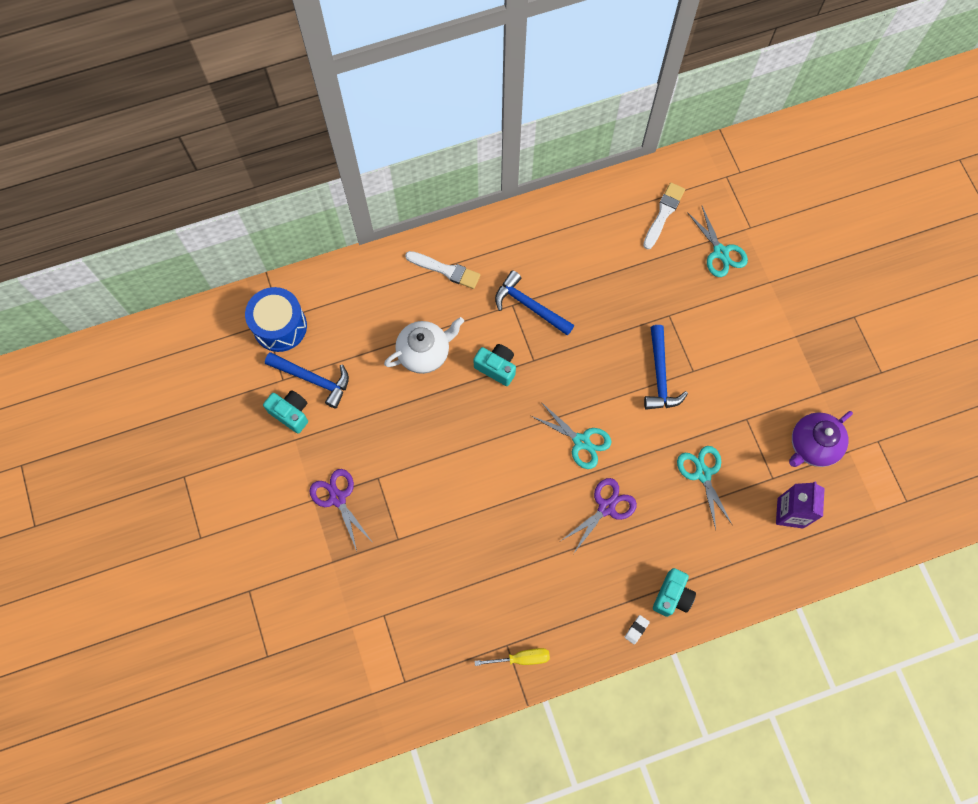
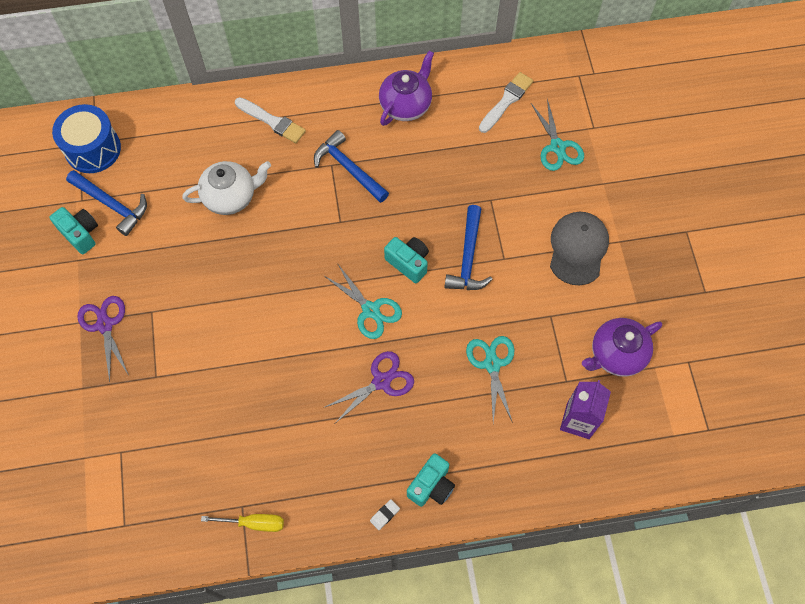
camera: 10 degrees right, 5 degrees down
(496, 367) = (300, 222): turquoise camera -> turquoise camera (408, 263)
(570, 233) = (406, 105): none -> purple teapot
(759, 350) = (578, 249): none -> grey cap

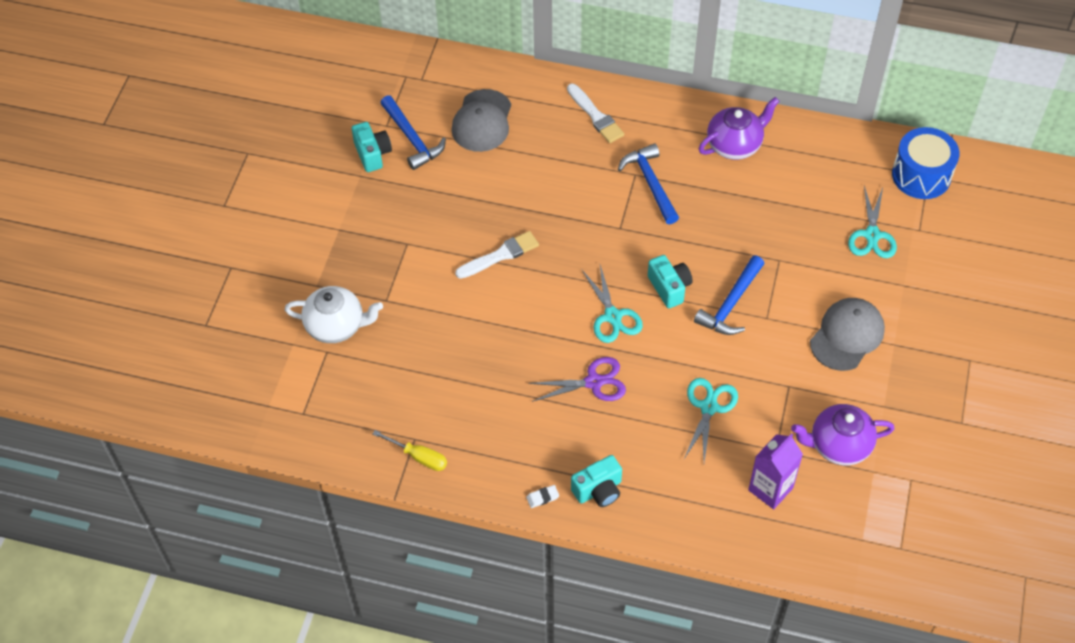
camera: 25 degrees right, 10 degrees down
(93, 149) = (416, 84): blue drum -> blue drum (921, 175)
(105, 325) = (360, 239): purple scissors -> none
(170, 163) = (482, 121): none -> grey cap
(231, 197) = (525, 170): white teapot -> white teapot (336, 326)
(506, 101) = (839, 175): white brush -> white brush (500, 255)

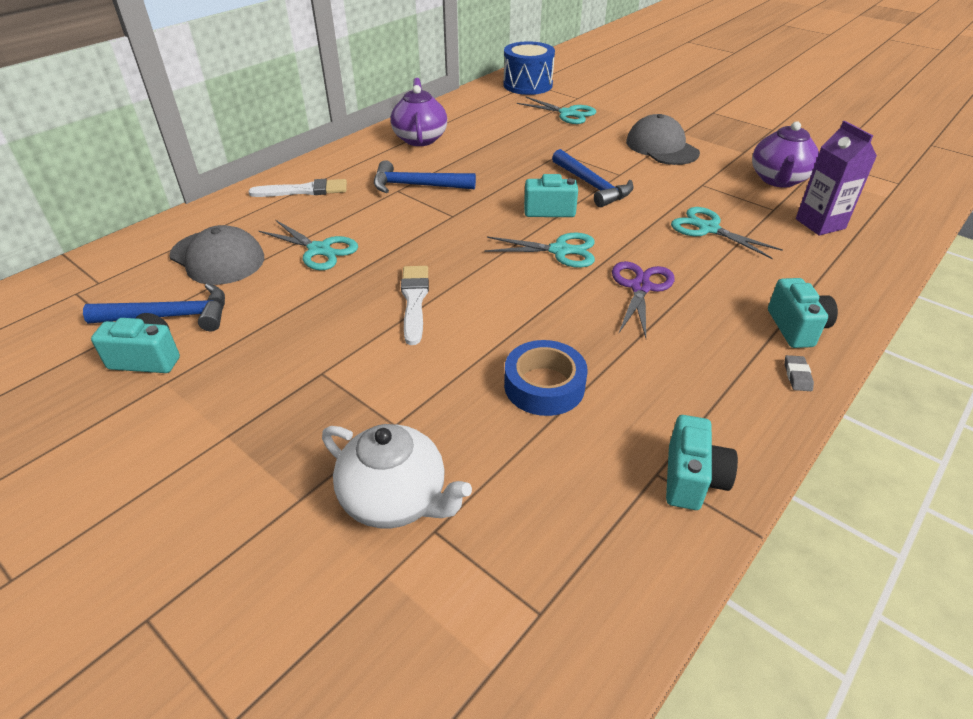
camera: 65 degrees left, 15 degrees down
(336, 326) = (395, 500): white teapot -> white teapot turned 90 degrees clockwise
(419, 457) = (692, 479): yellow screwdriver -> turquoise camera
(456, 360) = (544, 386): none -> blue tape
(525, 171) = (319, 250): none -> turquoise scissors
(542, 497) = (797, 376): white eraser -> grey eraser

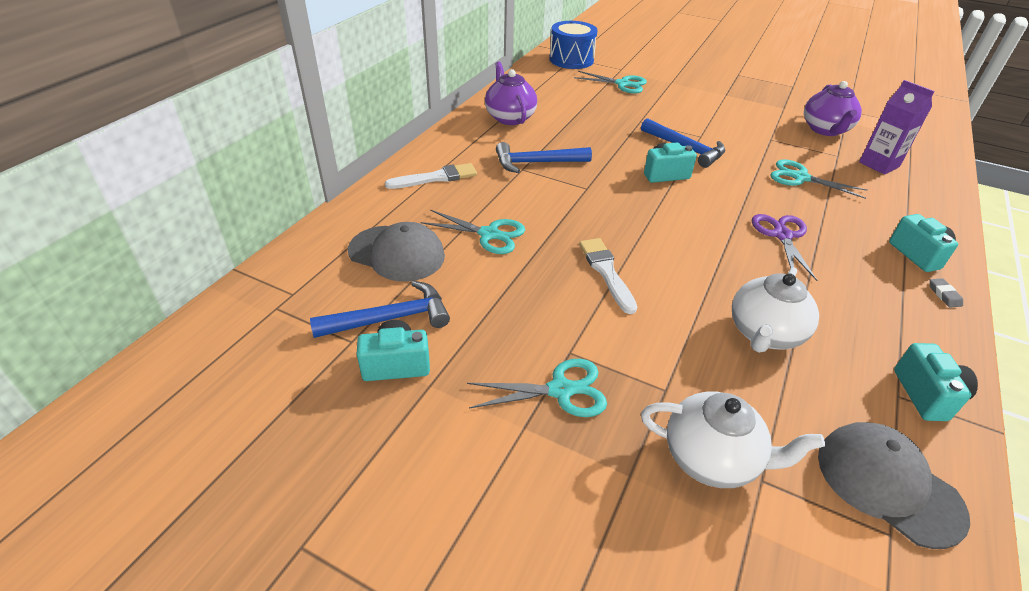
camera: 15 degrees left, 0 degrees up
(544, 386) = (764, 334): blue tape -> white teapot
(560, 251) = (698, 210): turquoise scissors -> turquoise scissors (561, 390)
(661, 147) = (718, 109): grey cap -> grey cap (888, 484)

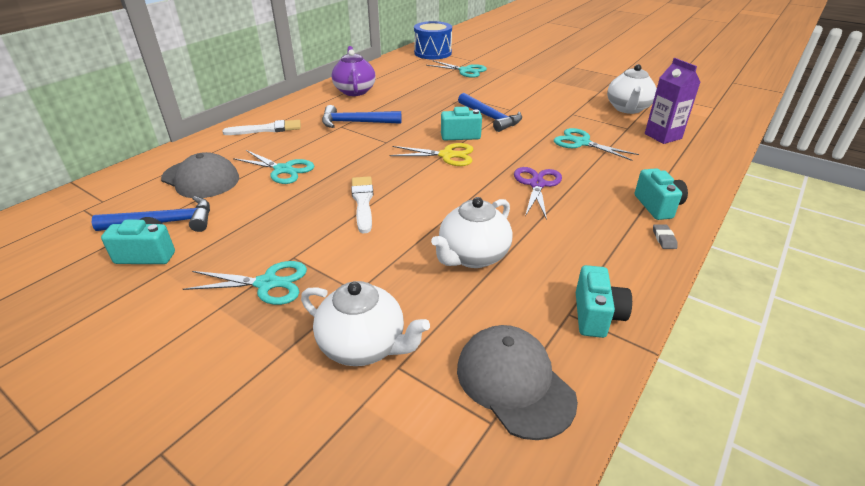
camera: 10 degrees right, 5 degrees down
(665, 203) = (447, 155): none -> yellow scissors
(825, 130) = (627, 109): purple teapot -> white teapot

